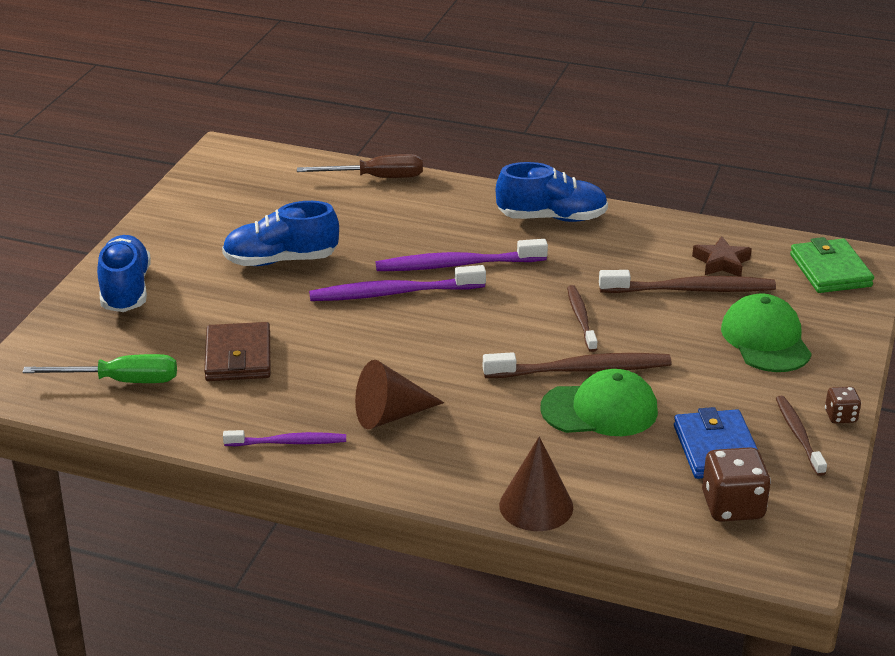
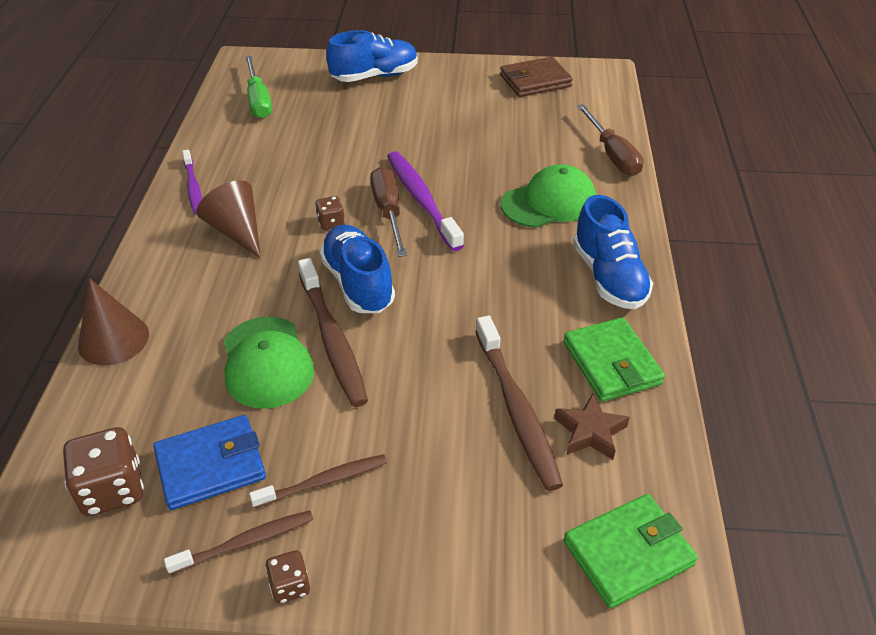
camera: 75 degrees right, 10 degrees up
(238, 357) = (301, 142): brown wallet -> brown wallet (535, 81)
(281, 260) = (447, 133): blue shoe -> blue shoe (358, 283)
(404, 315) = (388, 212): none -> brown screwdriver
(405, 352) = (331, 223): none -> brown dice
(457, 265) = (486, 228): purple toothbrush -> none
(581, 319) = (424, 326): brown toothbrush -> brown toothbrush (323, 482)
(653, 238) = (611, 363): none -> green wallet
(766, 339) = (436, 492): green cap -> green cap (549, 202)

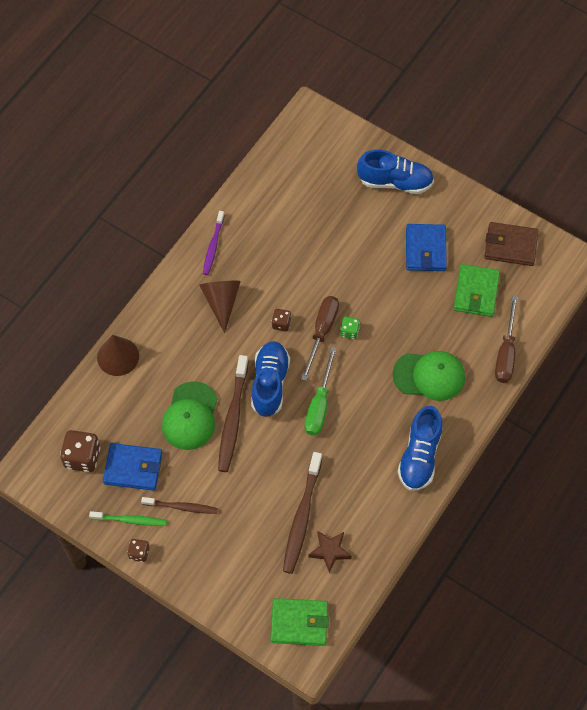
camera: 30 degrees right, 20 degrees up
(245, 542) = (130, 520): brown toothbrush -> green toothbrush
(258, 101) = (297, 171): green screwdriver -> green screwdriver (319, 405)
(422, 200) = (349, 331): purple toothbrush -> green dice
(450, 110) = (425, 249): none -> blue wallet
(611, 363) = (373, 516): green wallet -> green wallet (476, 292)

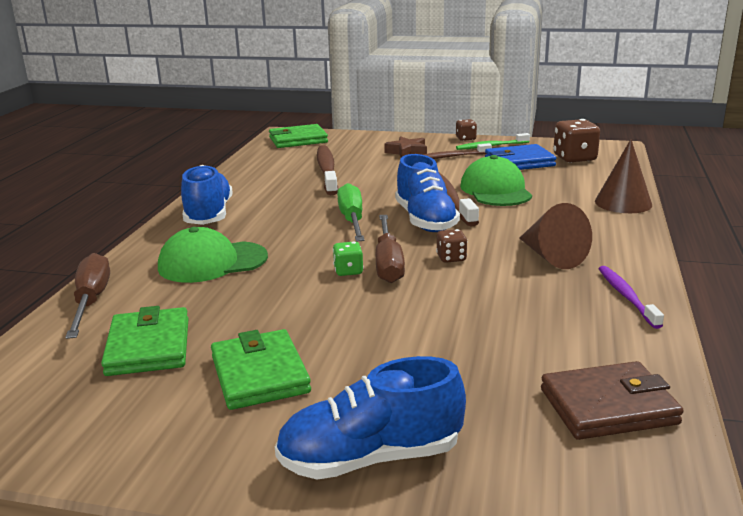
camera: 160 degrees right, 40 degrees down
(330, 551) = (288, 164): brown star -> brown star (407, 152)
(425, 249) = (259, 374): blue wallet -> green wallet
(510, 246) = (76, 420): brown wallet -> brown wallet (608, 406)

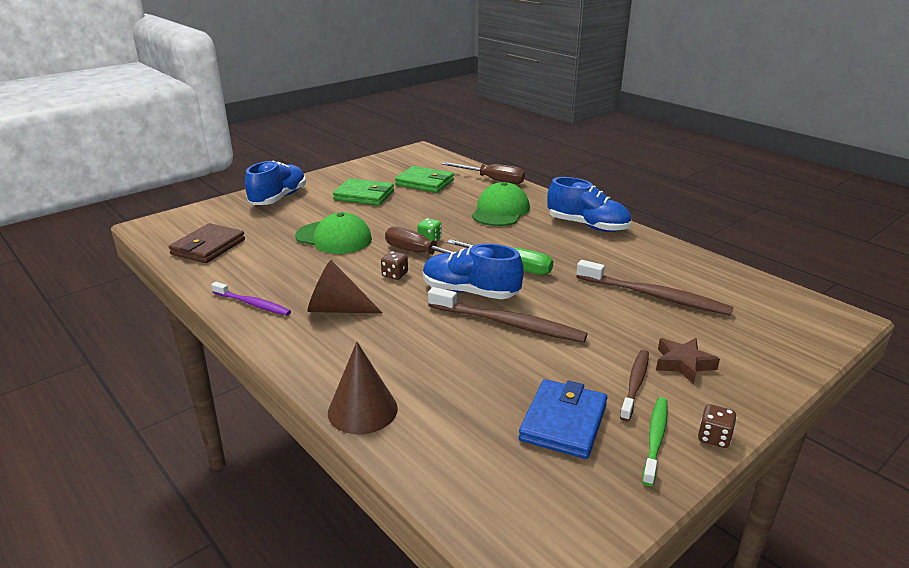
camera: 125 degrees right, 5 degrees up
(298, 140) = (797, 316): green wallet -> none
(495, 190) = (493, 356): green cap -> green cap (334, 238)
(574, 158) = (530, 479): brown dice -> none

